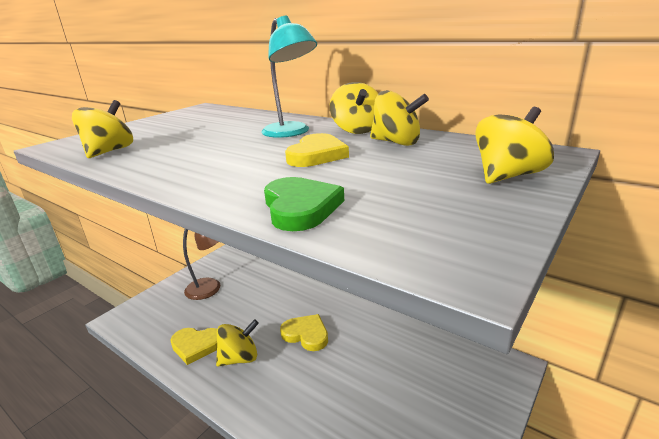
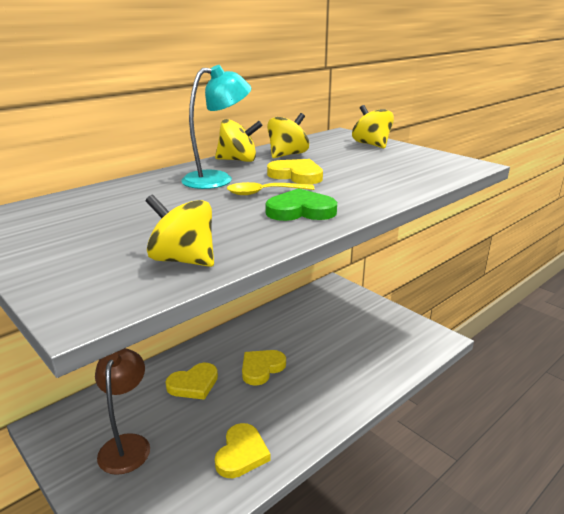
camera: 80 degrees left, 0 degrees up
(239, 358) = (276, 416): yellow spinning top -> none
(254, 151) = (264, 193): none -> yellow spoon
(277, 299) = (194, 384): none -> yellow heart
(300, 207) = (400, 184): green heart -> green heart (300, 211)

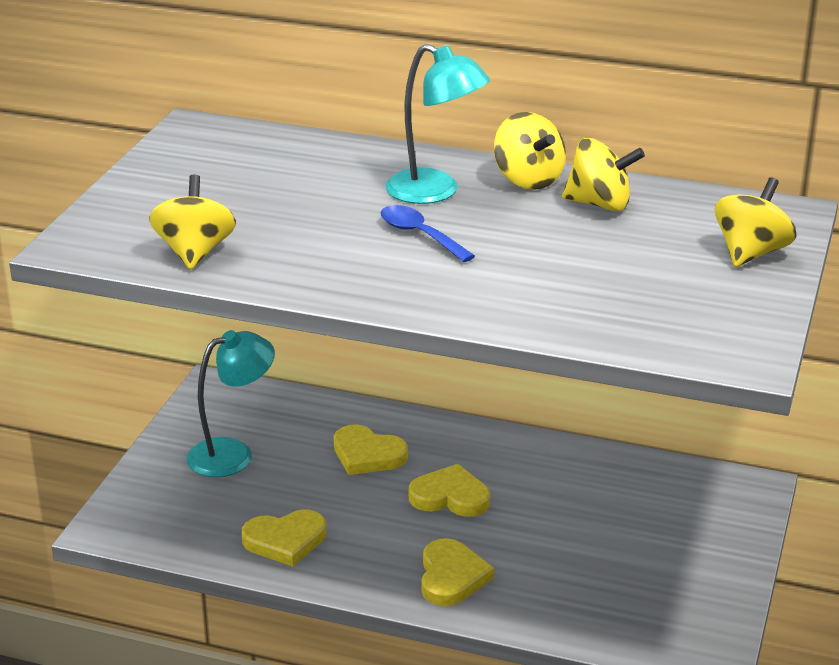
camera: 60 degrees right, 5 degrees up
(127, 444) = (233, 454): brown lamp -> turquoise lamp
(264, 193) = (420, 235): yellow spoon -> blue spoon
(296, 175) = (513, 236): yellow heart -> yellow heart (451, 577)
(300, 211) = (384, 274): green heart -> none

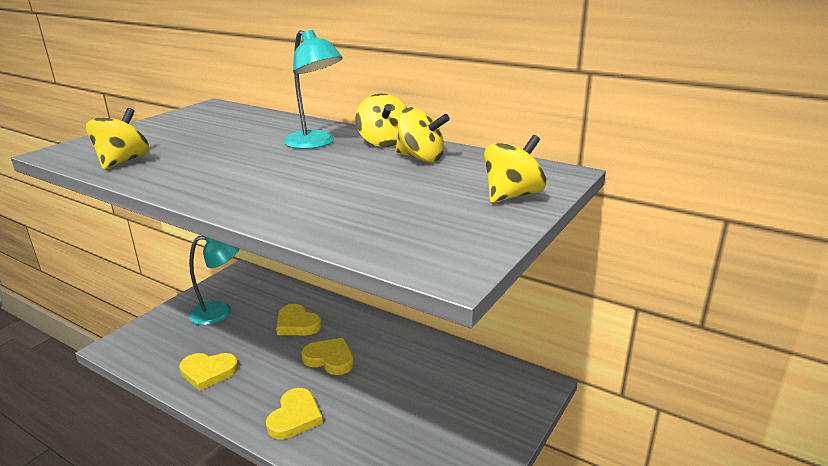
camera: 15 degrees right, 5 degrees down
(420, 235) = (278, 164): blue spoon -> none

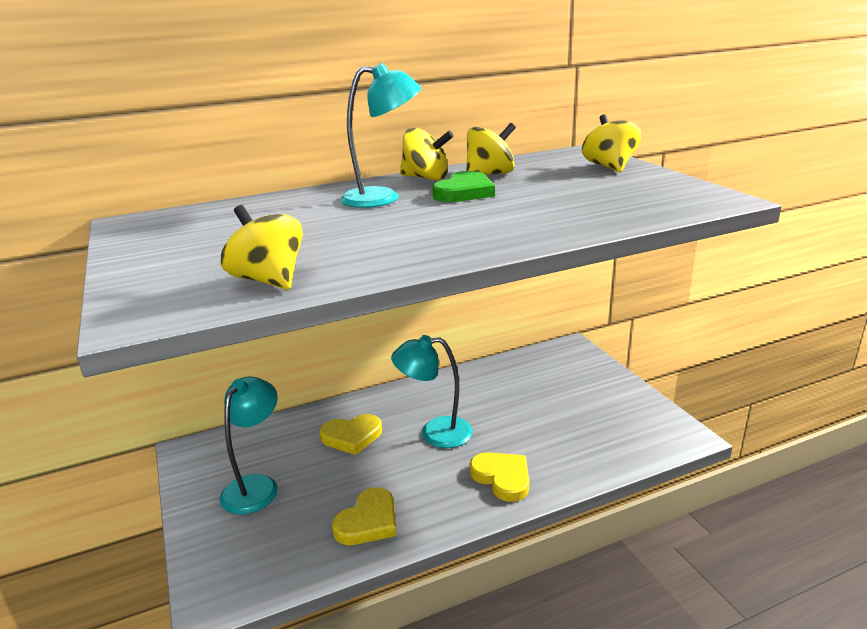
camera: 55 degrees left, 0 degrees up
(330, 359) = (435, 432): yellow heart -> turquoise lamp
(356, 162) = (464, 192): none -> green heart

